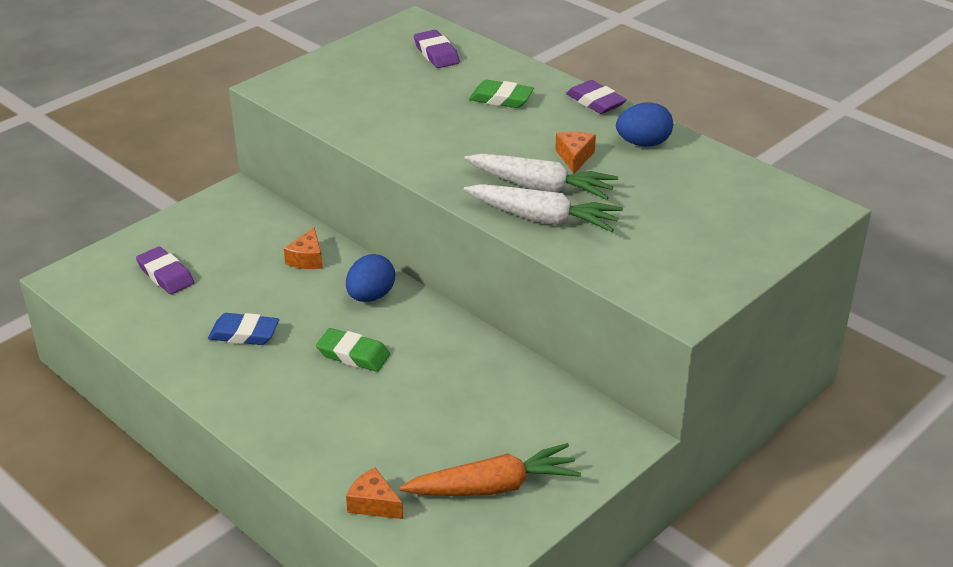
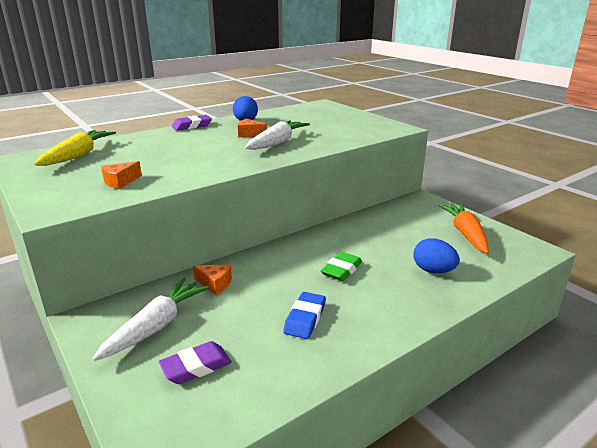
camera: 80 degrees left, 10 degrees down
(370, 296) = (276, 259): blue egg -> blue egg (433, 271)
(373, 504) = (490, 271): orange cheese -> orange cheese (120, 182)
(436, 53) = (78, 155): purple eraser -> yellow carrot
(501, 99) = (164, 144): green eraser -> none
(543, 219) = (311, 144): white carrot -> white carrot (156, 326)

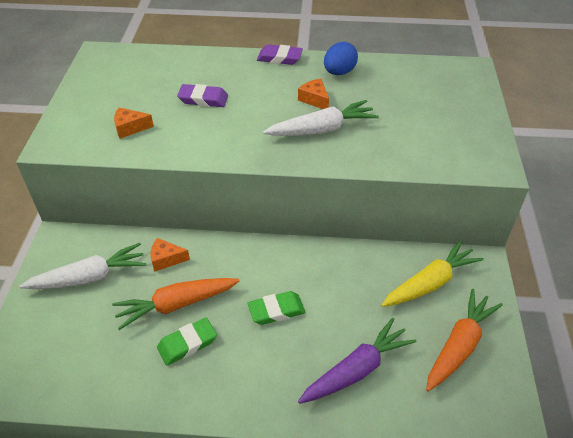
camera: 40 degrees right, 20 degrees up
(78, 155) = (141, 68): yellow carrot -> yellow carrot (430, 283)
(196, 366) = (76, 334): purple eraser -> purple eraser (203, 99)
(215, 284) = (166, 259): orange cheese -> orange cheese turned 120 degrees clockwise
(263, 303) = (176, 305): none -> orange carrot
(305, 318) = (187, 344): blue eraser -> green eraser
(433, 271) = (356, 369): blue egg -> purple carrot

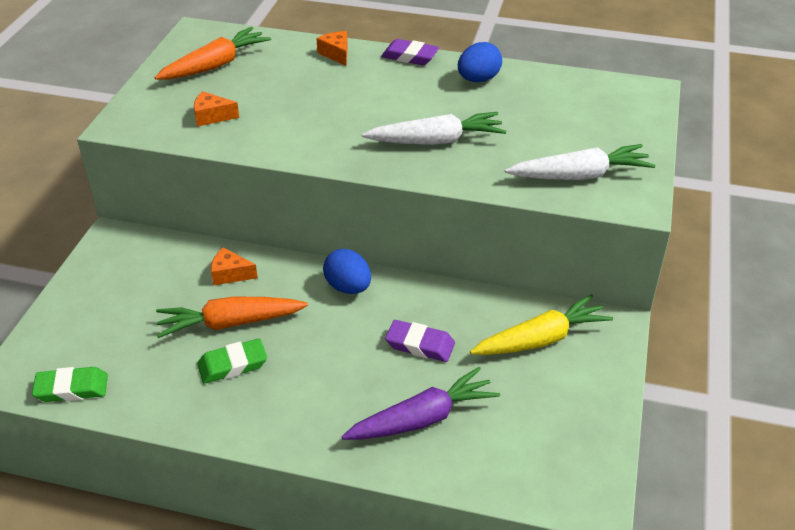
camera: 10 degrees right, 5 degrees down
(89, 277) = (138, 282): white carrot -> white carrot (580, 175)
(203, 99) = (305, 94): purple eraser -> purple eraser (420, 345)
(266, 258) = (348, 287): none -> blue egg
(276, 310) = (345, 344): green eraser -> green eraser (72, 388)
(314, 99) = (438, 107): orange cheese -> orange cheese (336, 54)
(459, 345) = (555, 410): orange carrot -> orange carrot (215, 65)

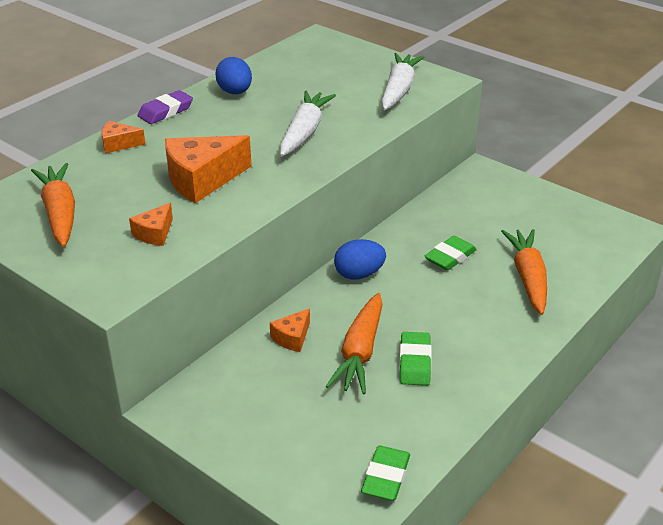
camera: 65 degrees left, 5 degrees down
(309, 112) = (202, 180): none -> orange cheese
(420, 345) = (450, 257): purple eraser -> green eraser
(422, 418) = (528, 277): purple carrot -> orange carrot
(541, 339) = (476, 202): yellow carrot -> none

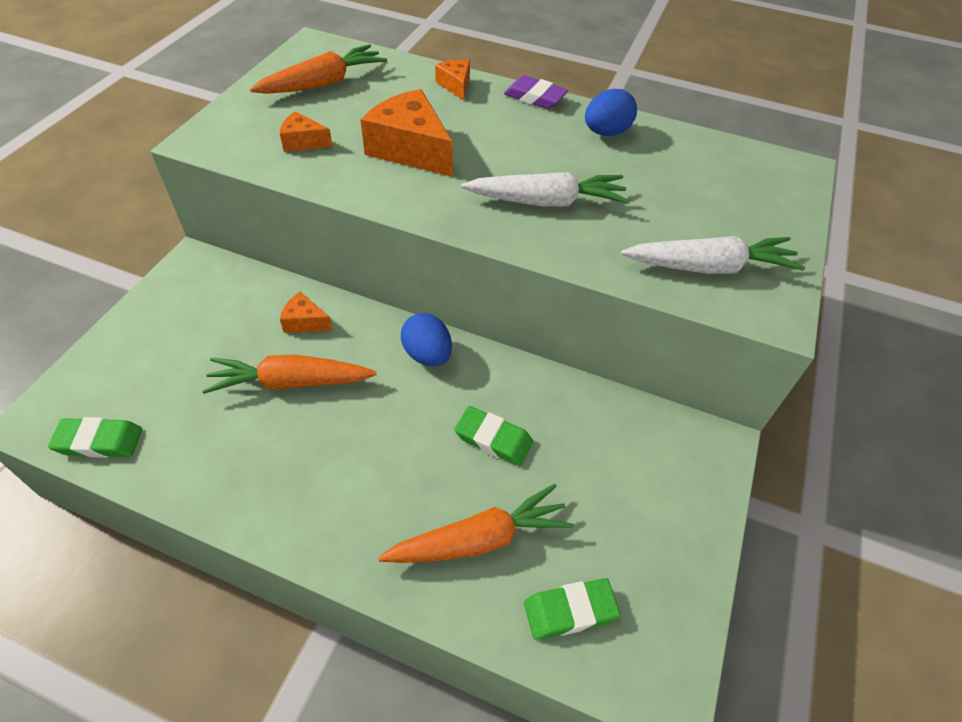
camera: 70 degrees right, 15 degrees up
(415, 362) = (281, 436): green eraser -> green eraser (570, 611)

